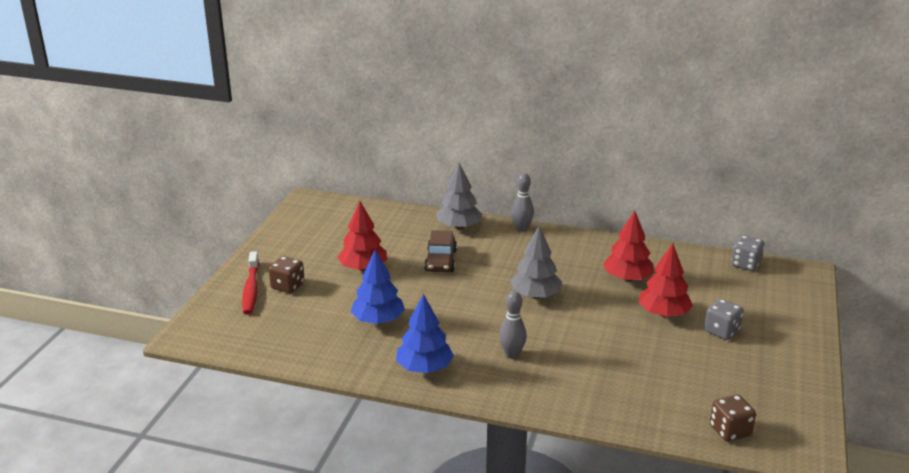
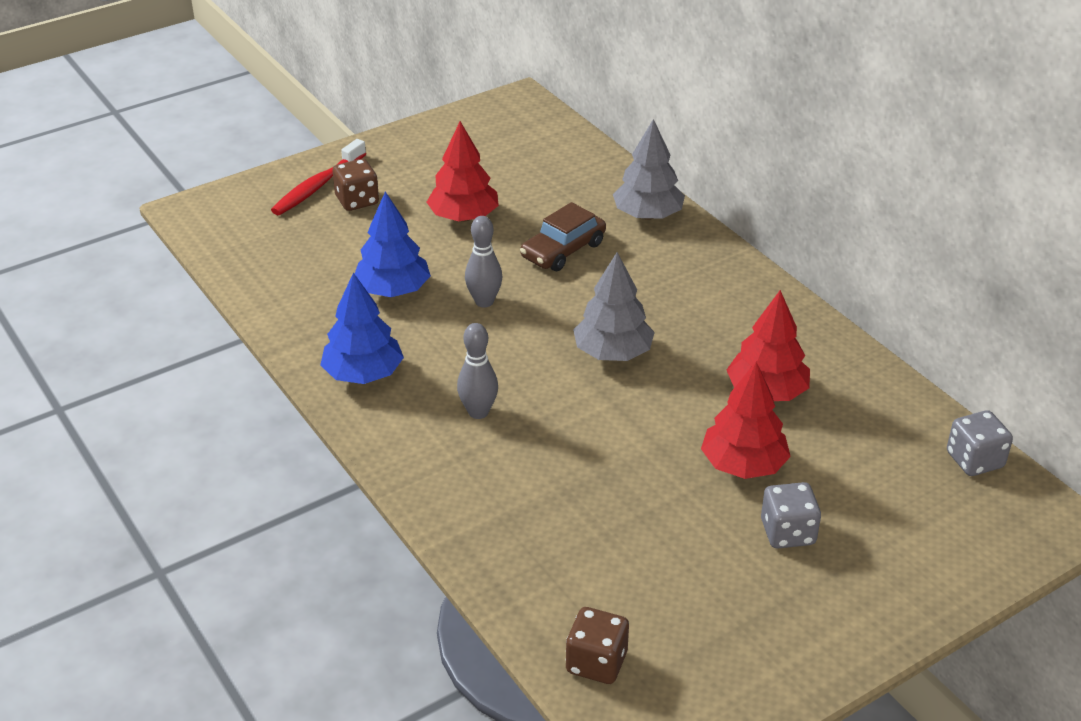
camera: 40 degrees right, 10 degrees up
(522, 228) = (725, 254): grey bowling pin -> grey bowling pin (484, 302)

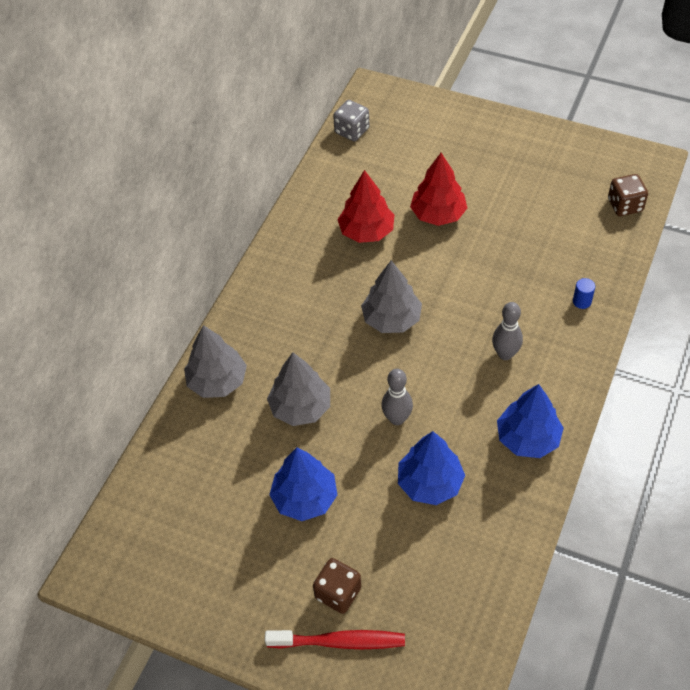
camera: 120 degrees left, 15 degrees up
(464, 217) = (305, 498): red tree -> blue tree
(483, 516) = (582, 301): none -> blue cylinder
(563, 250) = (300, 407): brown car -> grey tree
(787, 532) = (472, 177): grey dice -> none

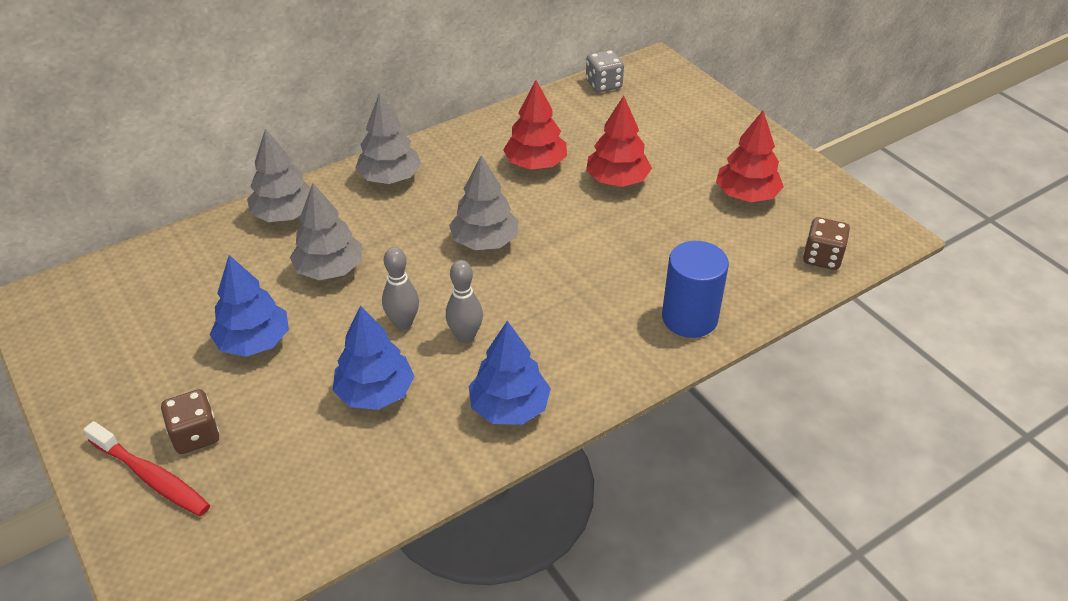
camera: 30 degrees right, 10 degrees down
(268, 303) = (390, 178): none -> grey tree
(505, 354) = (563, 323): grey bowling pin -> grey bowling pin (465, 336)
(536, 180) = (746, 195): none -> red tree
(582, 301) = (689, 318): blue cylinder -> blue cylinder, size x2.41

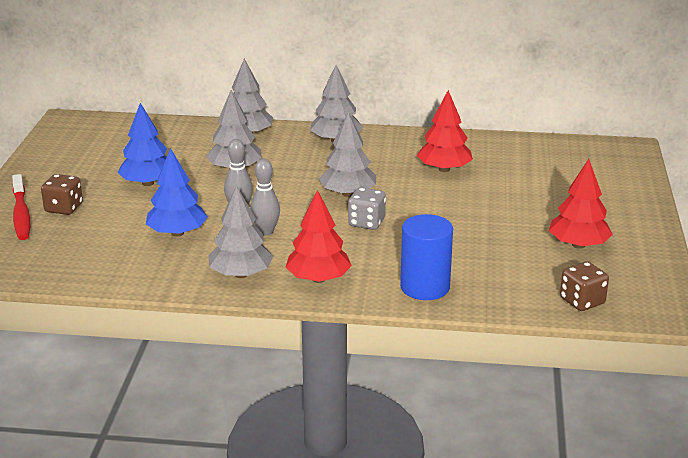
camera: 40 degrees right, 15 degrees down
(509, 407) = (241, 274): blue tree -> grey tree
(603, 84) = (565, 146): grey dice -> grey dice (366, 222)
(617, 180) = (490, 199): red tree -> red tree (318, 279)

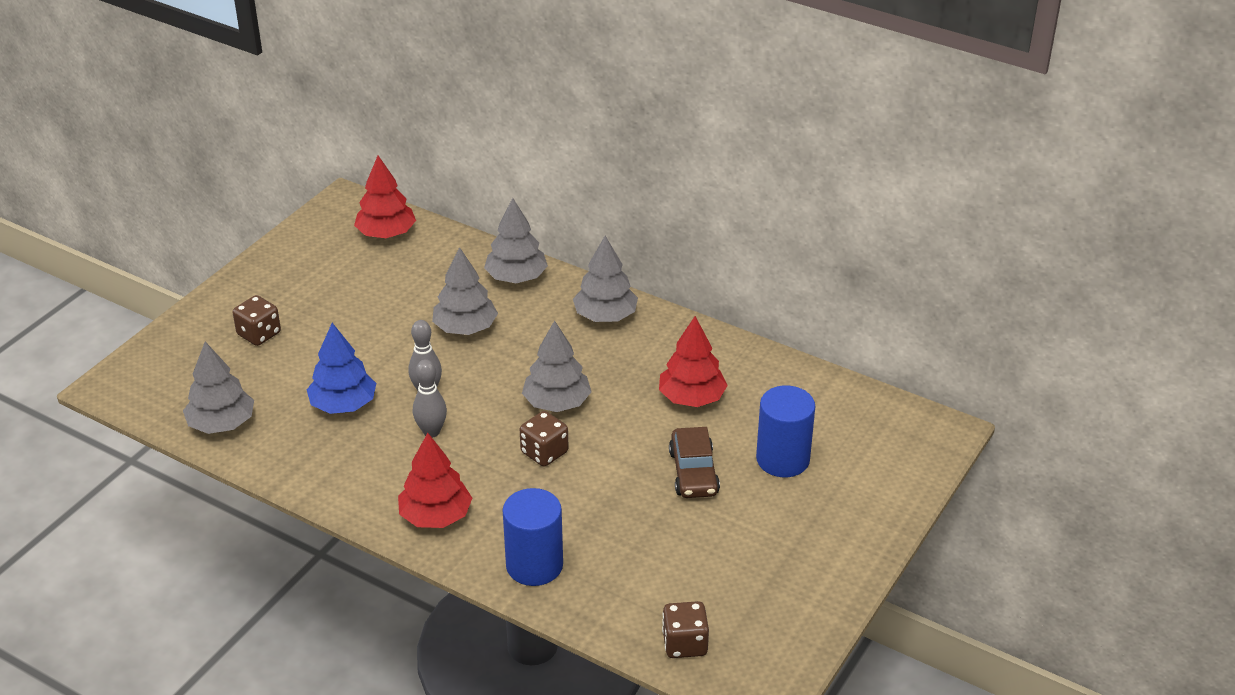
camera: 25 degrees right, 10 degrees up
(21, 215) = (214, 331): red toothbrush -> none
(148, 183) = (363, 322): blue tree -> none
(241, 274) = (365, 483): grey tree -> grey tree (222, 424)
(366, 222) = (544, 452): grey dice -> brown dice
(487, 207) = (693, 472): none -> brown car
(541, 186) = (782, 459): none -> blue cylinder
(578, 245) = (749, 562): red tree -> red tree (386, 234)

